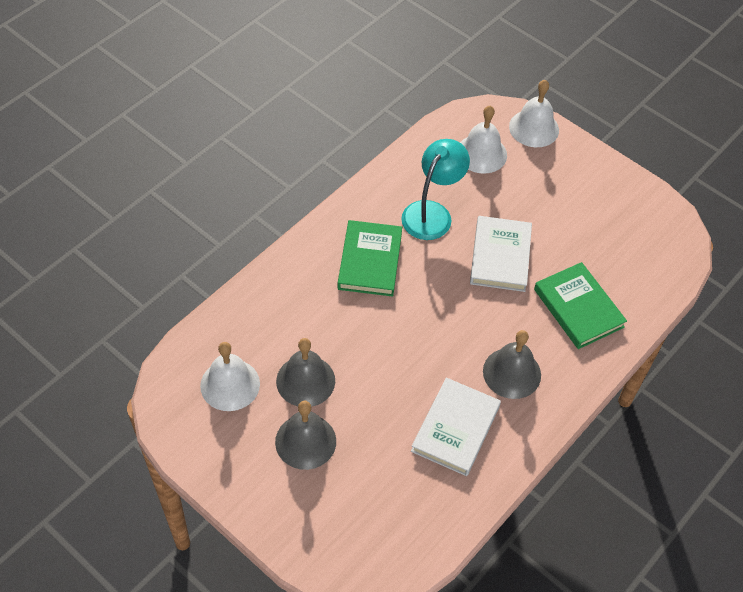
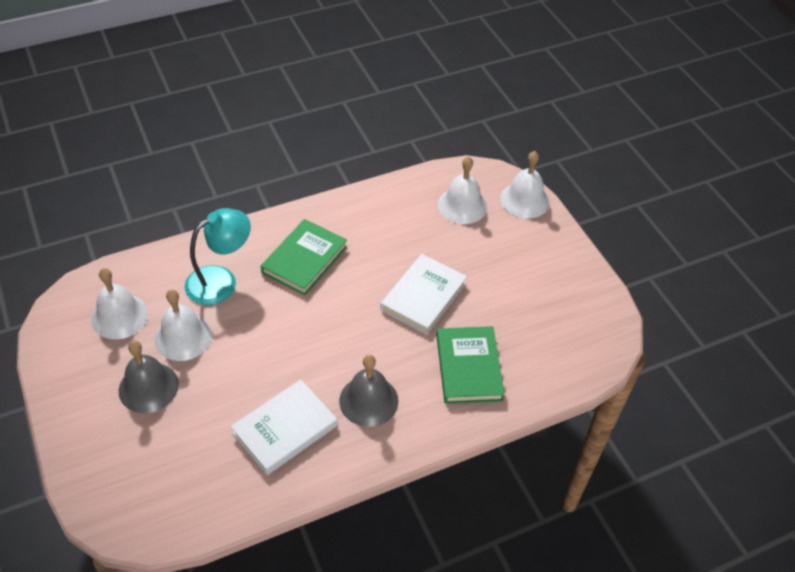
camera: 25 degrees right, 5 degrees down
(305, 381) = (183, 337): grey bell -> white bell
(432, 213) = (385, 239): turquoise lamp -> turquoise lamp (221, 280)

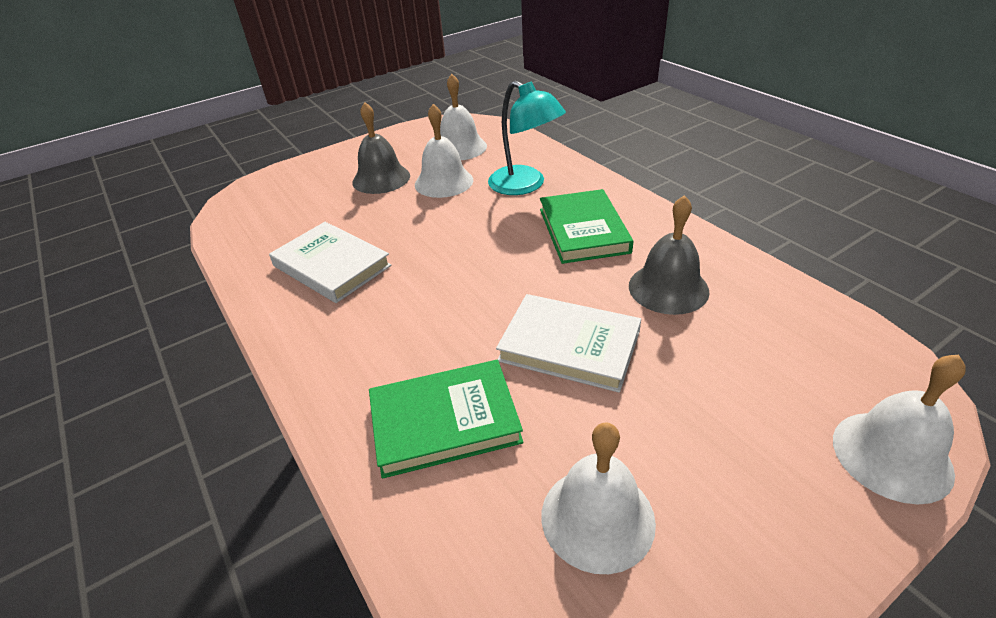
camera: 85 degrees right, 10 degrees down
(304, 260) = (583, 230): green book -> green book turned 60 degrees clockwise
(368, 400) = (374, 323): grey bell -> grey bell (668, 288)
(462, 205) = (796, 362): white bell -> white bell (597, 517)

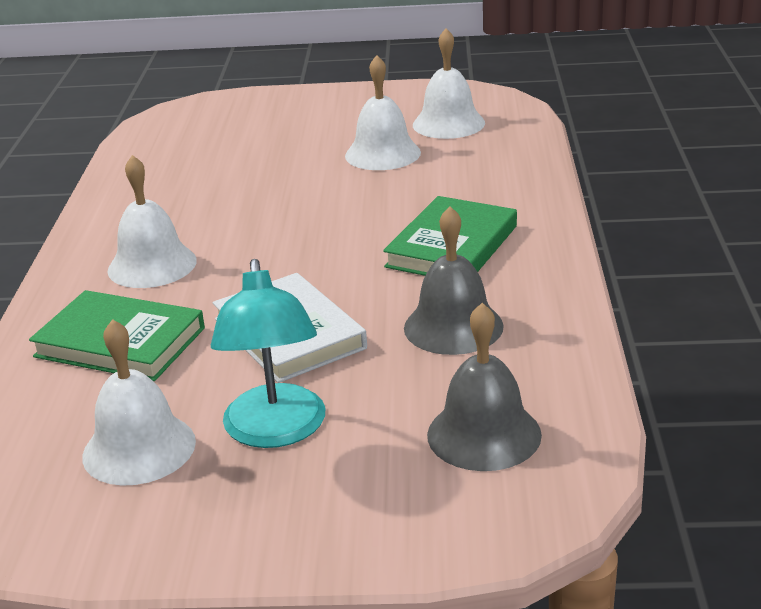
camera: 35 degrees right, 10 degrees down
(331, 266) = (185, 195): white book -> none
(381, 178) = (328, 131): grey bell -> grey bell (484, 434)
(525, 185) = (459, 184): turquoise lamp -> turquoise lamp (276, 431)
(891, 455) = (435, 530): white bell -> white bell (152, 265)

